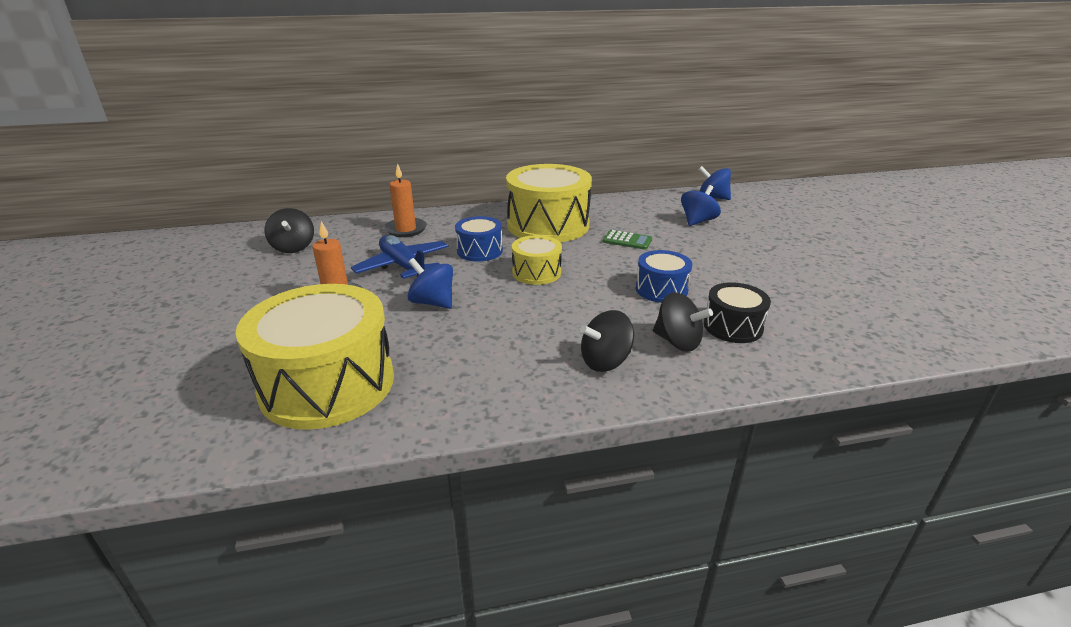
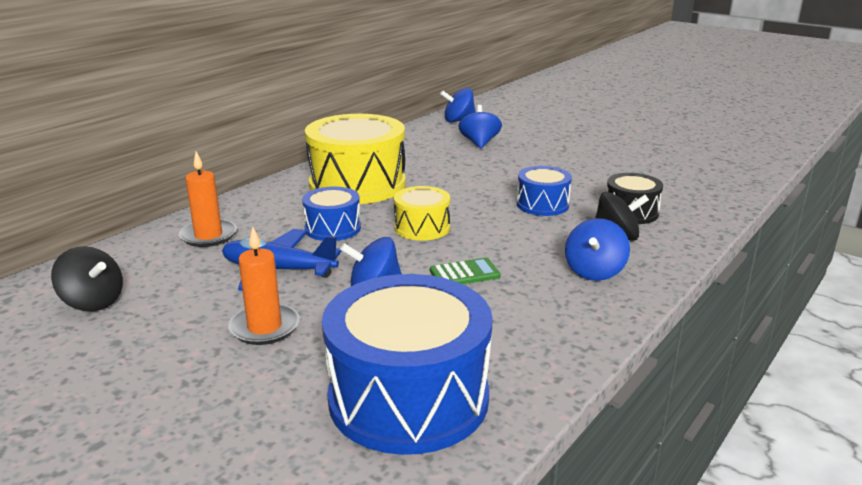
camera: 40 degrees left, 5 degrees down
(327, 384) = (408, 398): yellow drum -> blue drum
(605, 361) = (594, 271): black spinning top -> blue spinning top
(627, 240) = (451, 176): green calculator -> green calculator (464, 274)

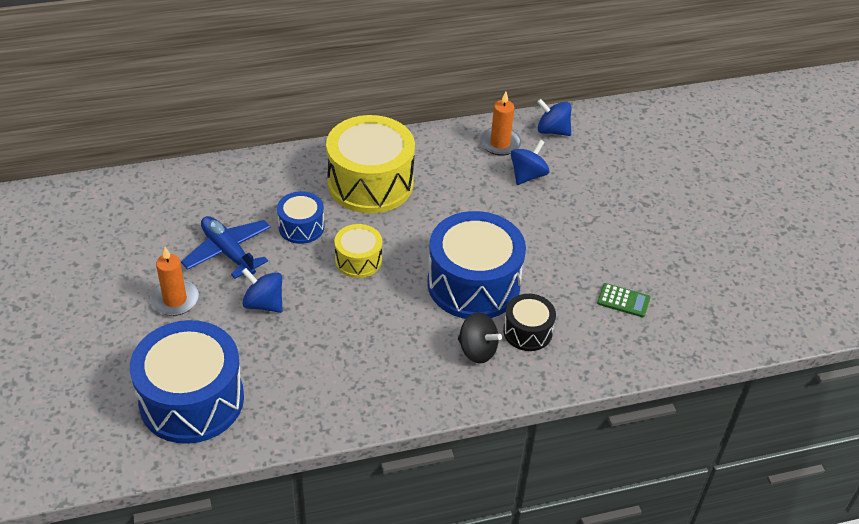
camera: 35 degrees right, 20 degrees up
(93, 302) = (110, 222): black spinning top -> none
(208, 236) = (221, 191): orange candle -> orange candle (500, 143)
(464, 274) = (331, 323): green calculator -> green calculator (623, 301)
(542, 205) = (473, 284): blue drum -> blue drum, size x1.96
(594, 271) = (415, 373): blue spinning top -> none

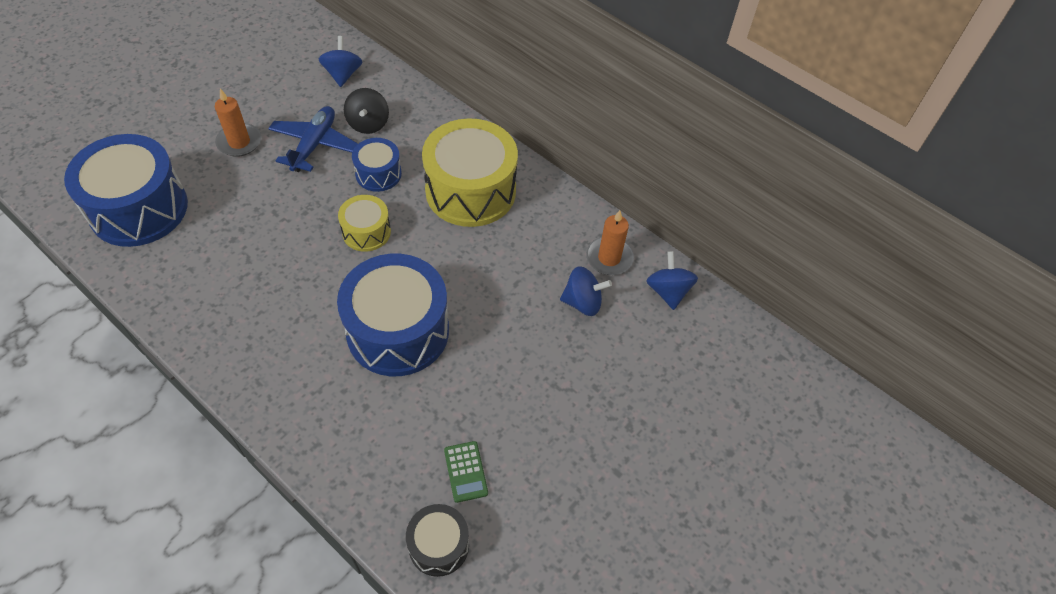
camera: 55 degrees right, 10 degrees up
(264, 303) = (271, 197): blue spinning top -> blue spinning top (343, 74)
(477, 350) = (313, 375): black spinning top -> black spinning top (368, 123)
(527, 331) = (364, 405): black drum -> black drum (439, 545)

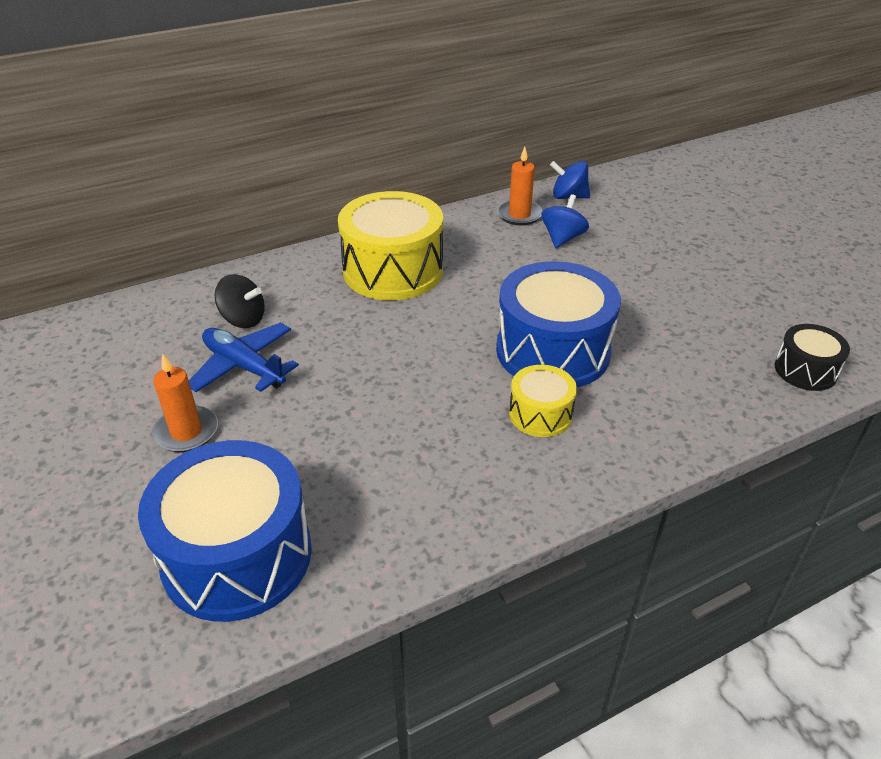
camera: 65 degrees left, 15 degrees down
(343, 74) = (144, 324): blue spinning top -> none
(366, 232) = (407, 349): yellow drum -> yellow drum (540, 414)
(378, 174) = (327, 325): blue drum -> none
(465, 471) = (729, 339): green calculator -> none

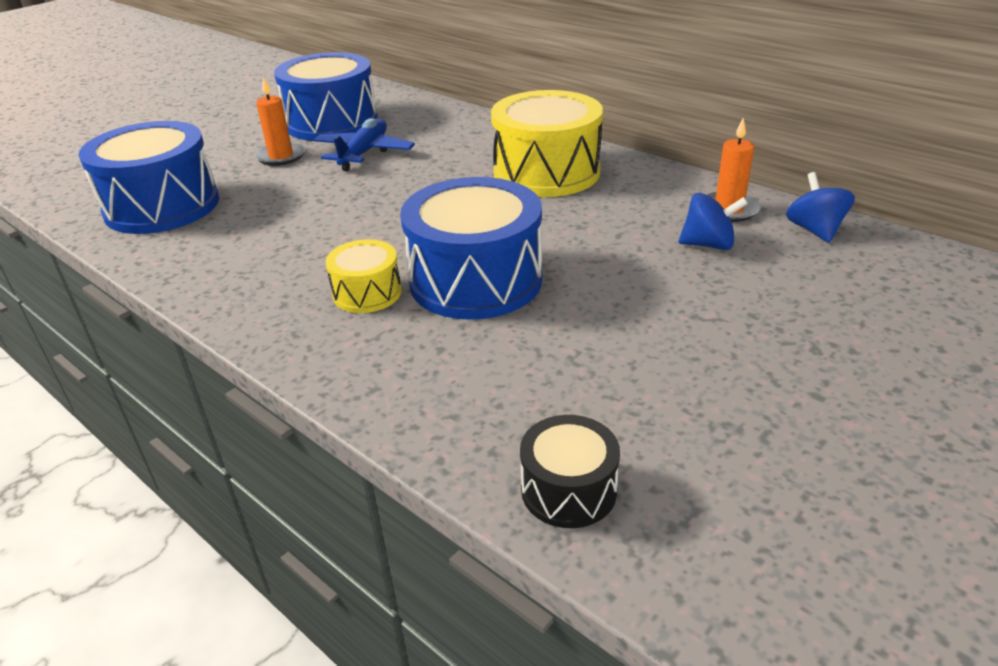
camera: 70 degrees right, 5 degrees down
(127, 376) = (332, 122): none -> blue drum
(243, 319) = (423, 137): black spinning top -> none

